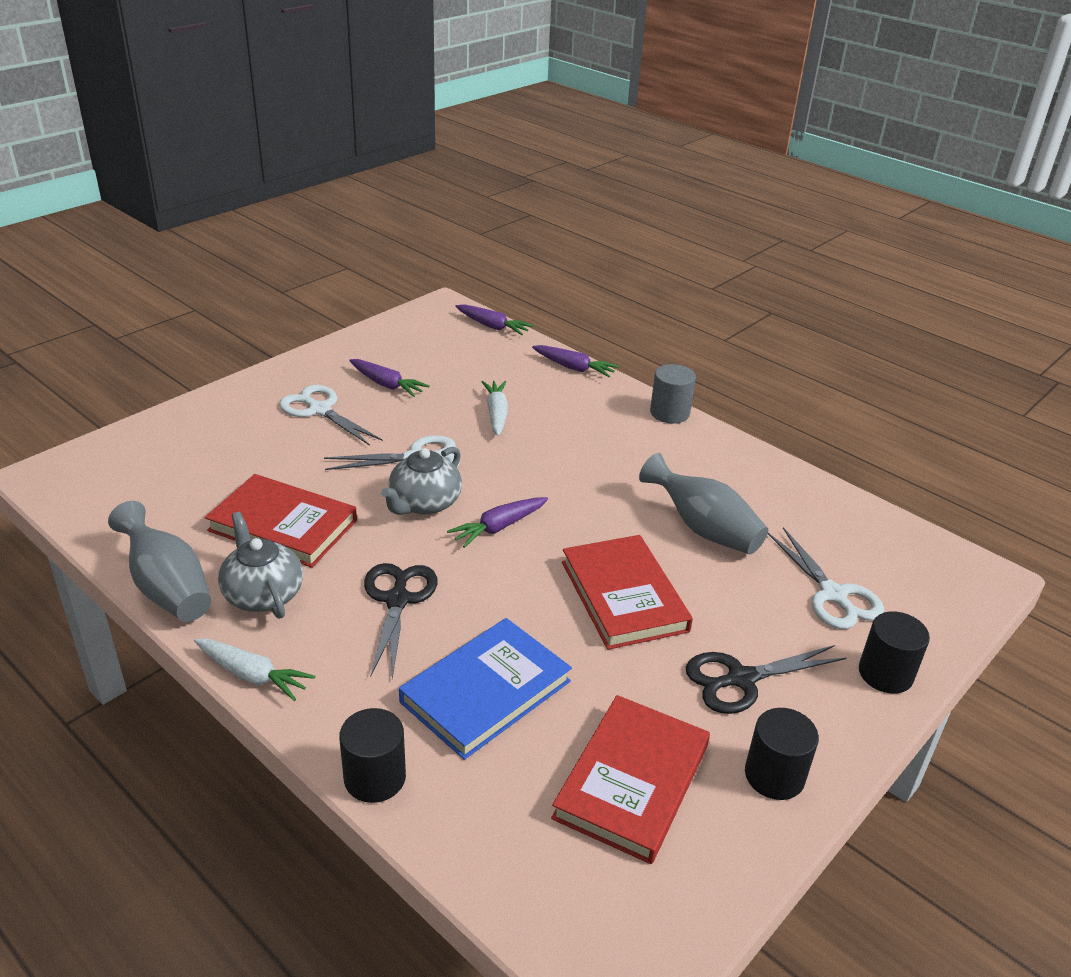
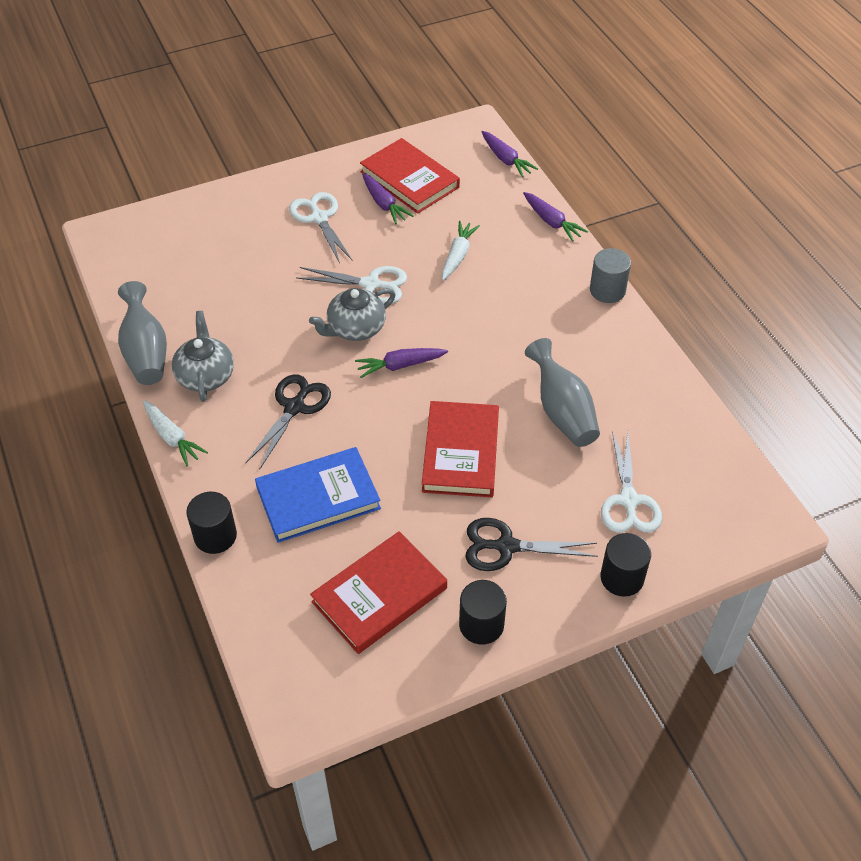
camera: 25 degrees right, 15 degrees up
(283, 525) = (244, 321): red book -> red book (409, 179)

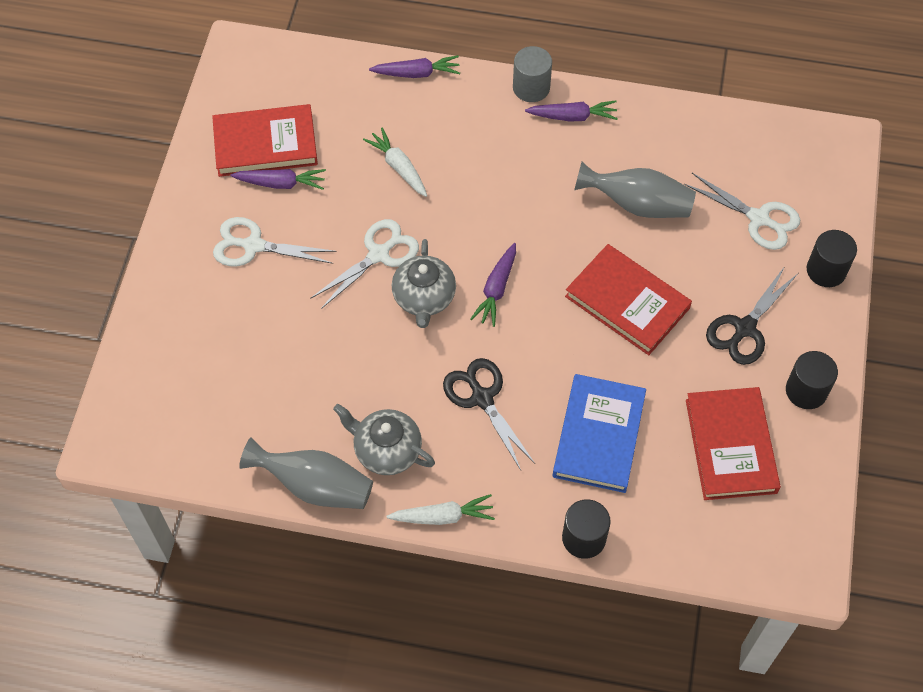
camera: 55 degrees left, 10 degrees up
(506, 159) = (306, 55): purple carrot -> purple carrot (573, 116)

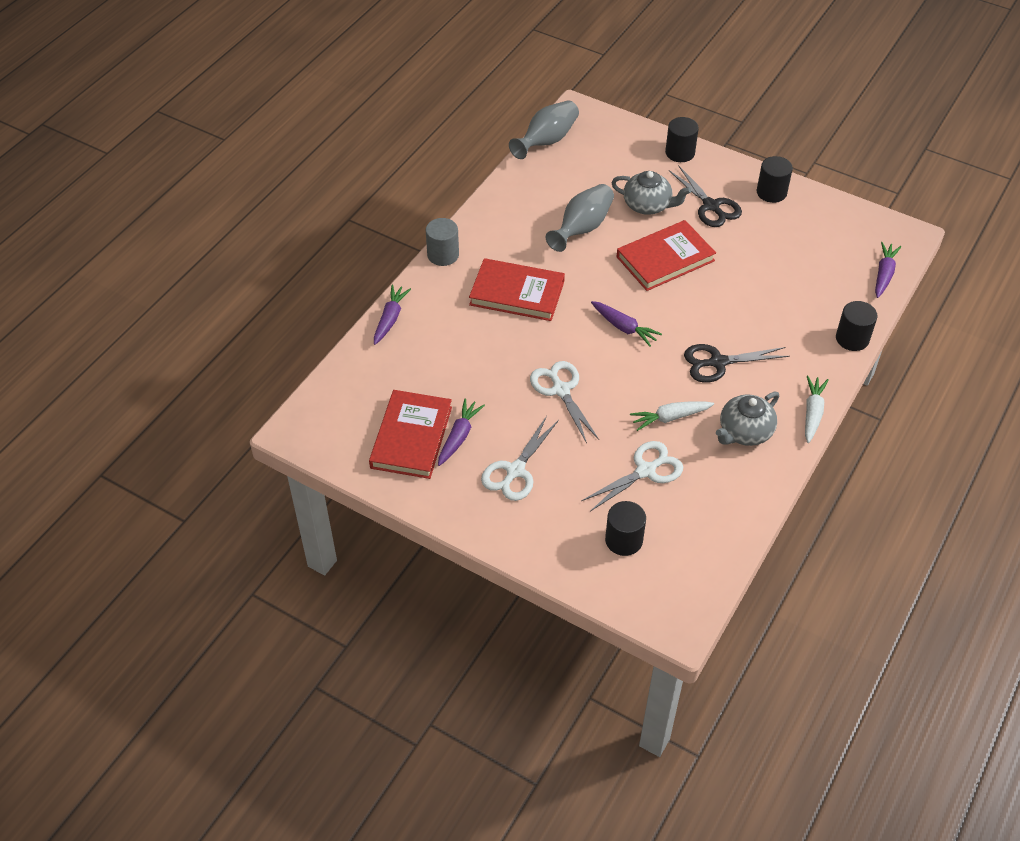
camera: 70 degrees left, 10 degrees down
(196, 368) = (624, 540): none -> black cylinder
(315, 486) = (763, 485): grey vase -> grey vase (547, 141)
(398, 167) = (480, 355): white carrot -> white carrot (670, 418)
(424, 298) = (614, 373): grey teapot -> grey teapot (648, 205)
(573, 116) = (483, 239): purple carrot -> purple carrot (884, 274)
(599, 435) = (772, 306): blue book -> none
(730, 446) = (802, 242): red book -> red book (517, 293)
(758, 219) = (623, 171): white scissors -> white scissors (646, 471)

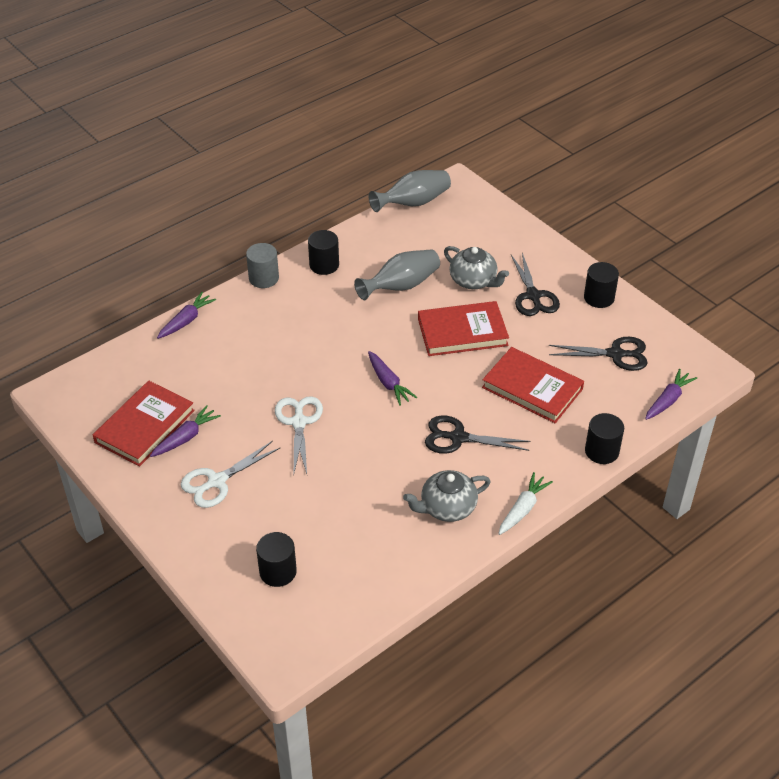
camera: 20 degrees right, 5 degrees down
(517, 293) = (309, 328): red book -> red book (532, 388)
(646, 471) = (334, 516): white scissors -> none
(670, 418) = (384, 475): white carrot -> none
(680, 153) = (531, 241): black cylinder -> black cylinder (324, 265)
(815, 243) = (615, 354): none -> black scissors

